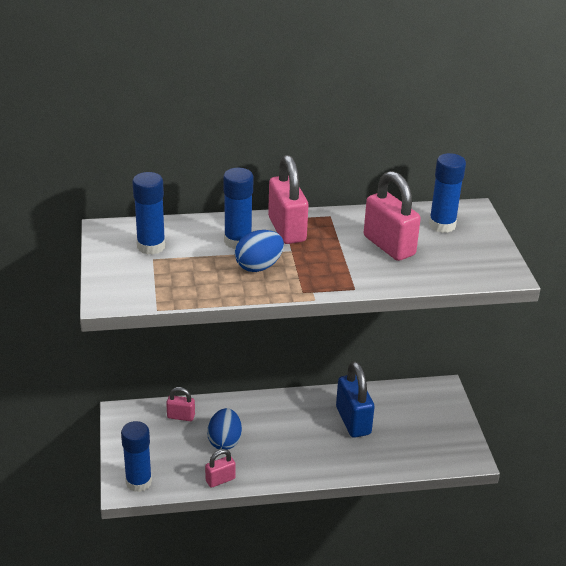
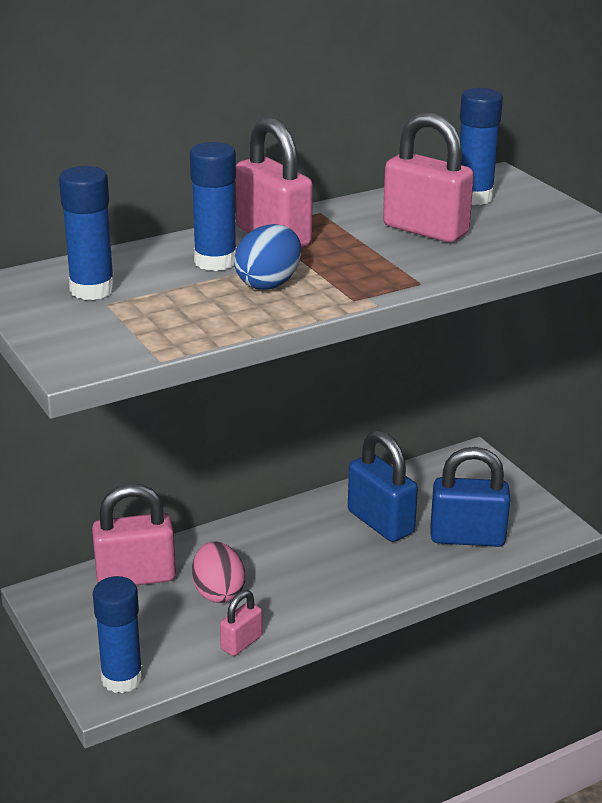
camera: 20 degrees left, 5 degrees down
(181, 416) = (136, 577): pink padlock -> pink padlock, size x1.86
(224, 441) = (218, 592): blue egg -> pink egg
(404, 448) = (467, 537): none -> blue padlock

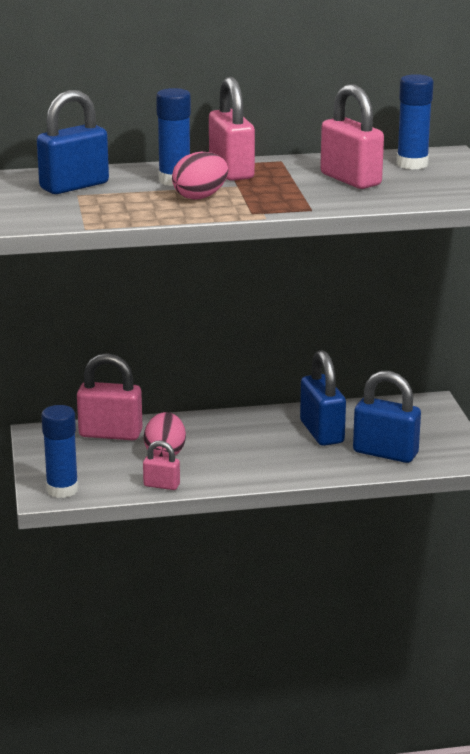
camera: 20 degrees right, 5 degrees down
(92, 290) = (74, 186): blue glue stick -> blue padlock
(241, 643) = (161, 485): pink padlock -> pink padlock turned 45 degrees clockwise
(269, 283) = (200, 197): blue egg -> pink egg

